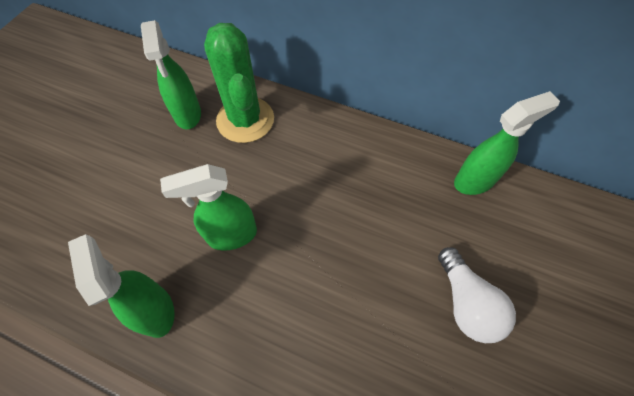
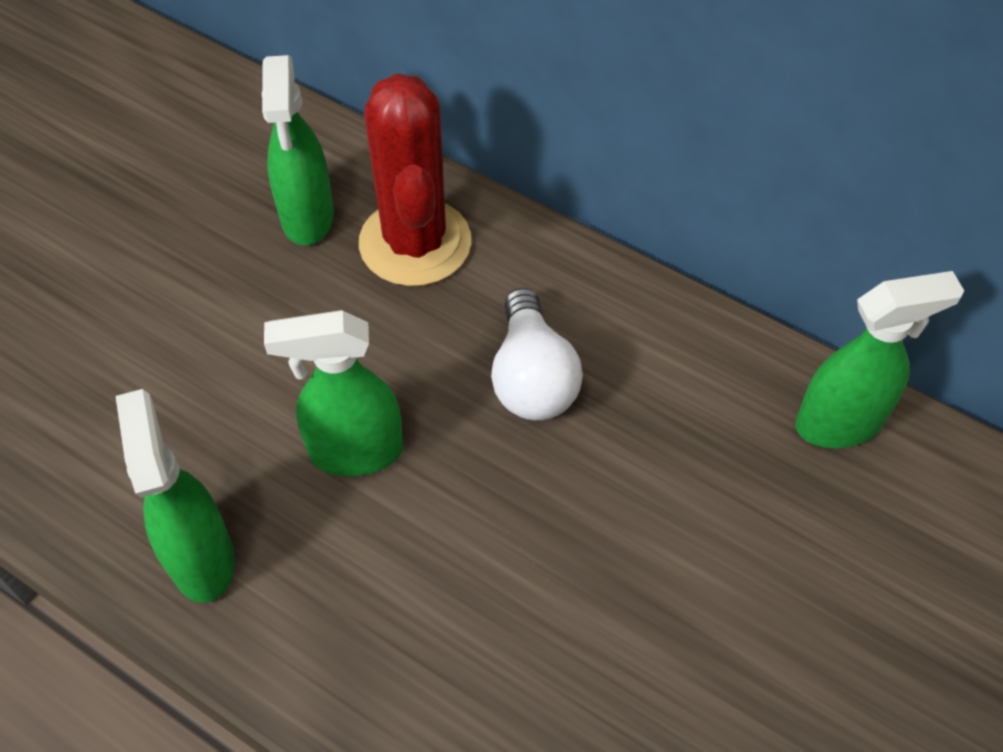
camera: 10 degrees right, 5 degrees down
(245, 120) = (415, 243): green cactus -> red cactus
(466, 303) = (767, 640): white light bulb -> white light bulb (532, 377)

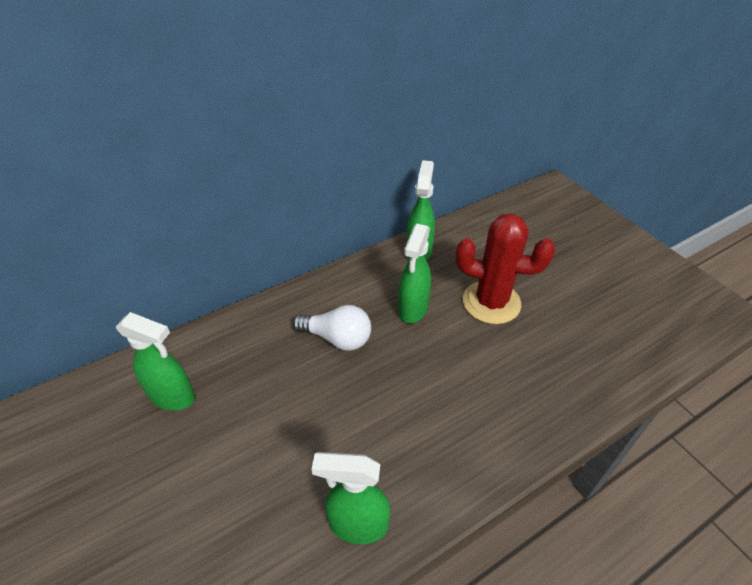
camera: 65 degrees left, 10 degrees down
(354, 451) = (334, 426): green spray bottle -> green spray bottle (412, 309)
(415, 243) = (228, 354): red cactus -> red cactus (491, 302)

